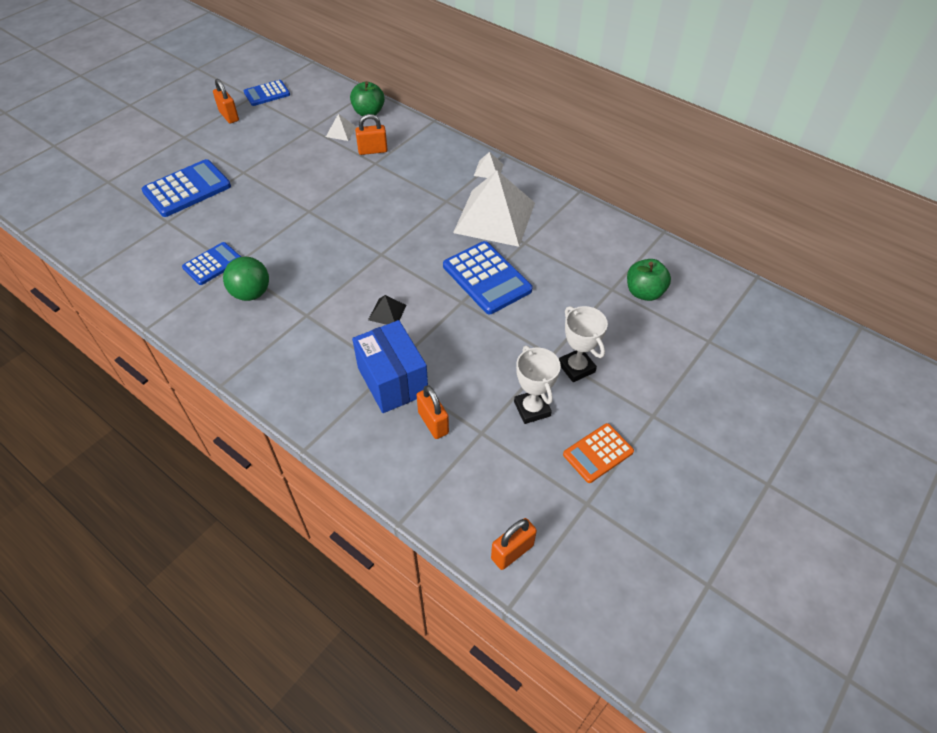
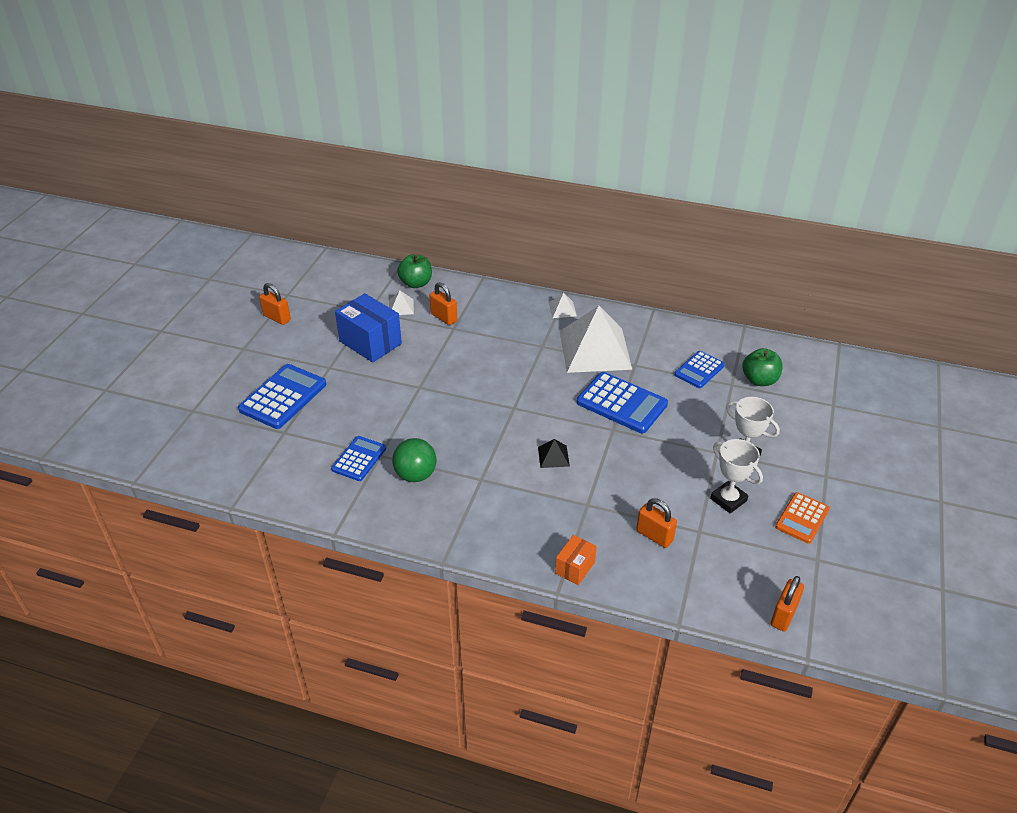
camera: 20 degrees left, 10 degrees down
(267, 94) = (301, 288): blue calculator -> blue calculator (699, 370)
(336, 430) = (575, 568): none -> orange box
(372, 151) = (444, 317): orange padlock -> orange padlock turned 75 degrees clockwise
(392, 381) = (597, 512): blue box -> blue box (370, 342)

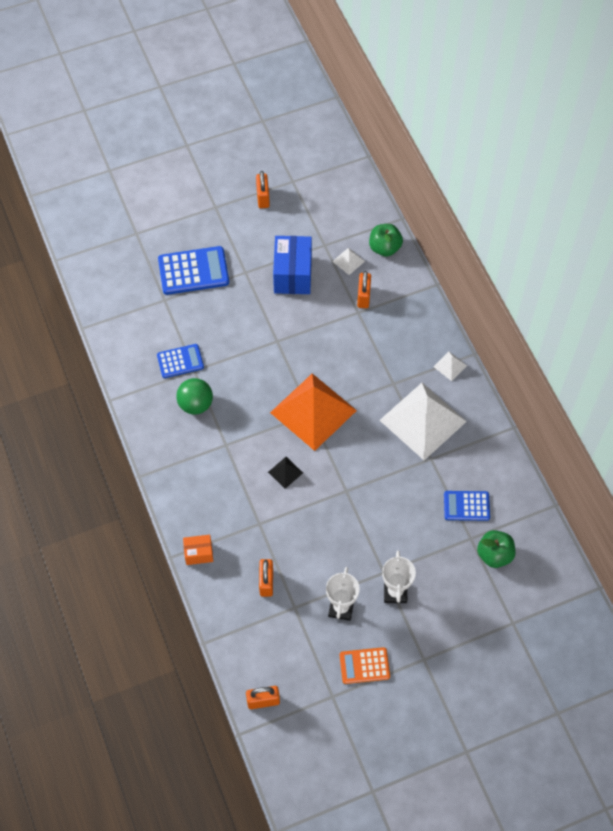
camera: 50 degrees right, 20 degrees up
(513, 404) = (313, 411): none -> orange pyramid
(621, 403) = (379, 478): blue calculator -> none

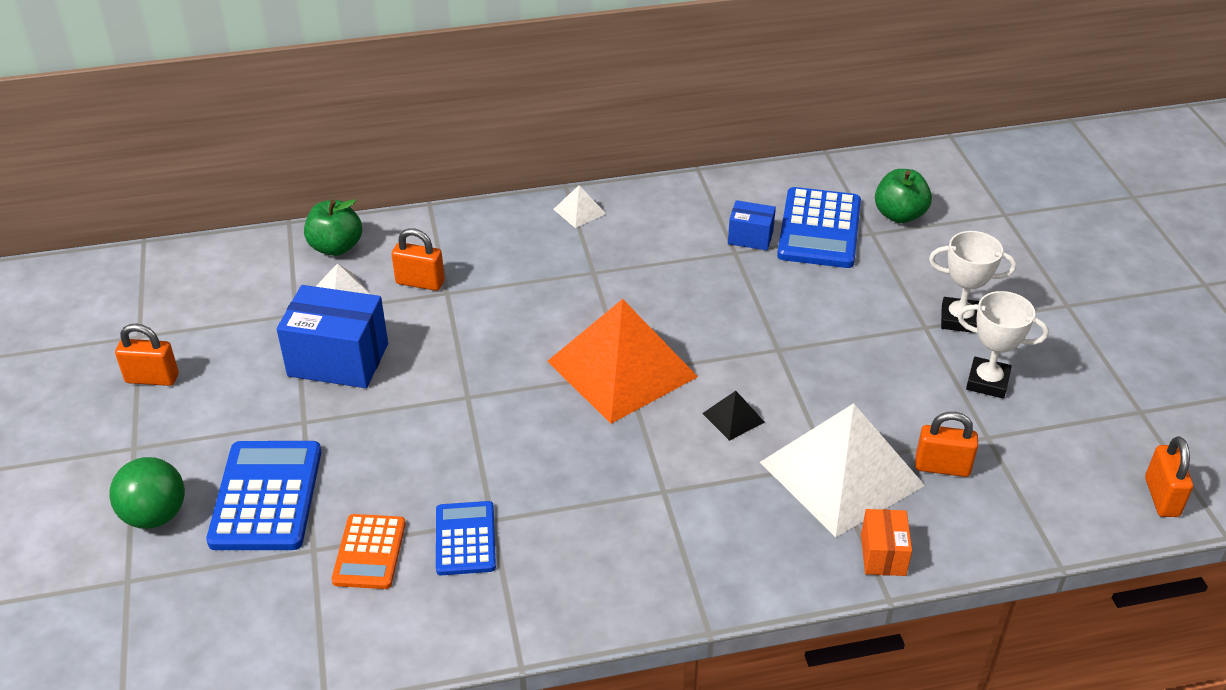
camera: 80 degrees left, 20 degrees down
(195, 404) = (568, 525): green ball -> green ball (155, 515)
(364, 666) = (1085, 368): orange calculator -> orange calculator (369, 552)
(423, 421) = (668, 251): white pyramid -> white pyramid (842, 473)
(447, 466) = (750, 237): none -> blue box
(466, 506) = (819, 229): blue calculator -> blue calculator, size x1.62

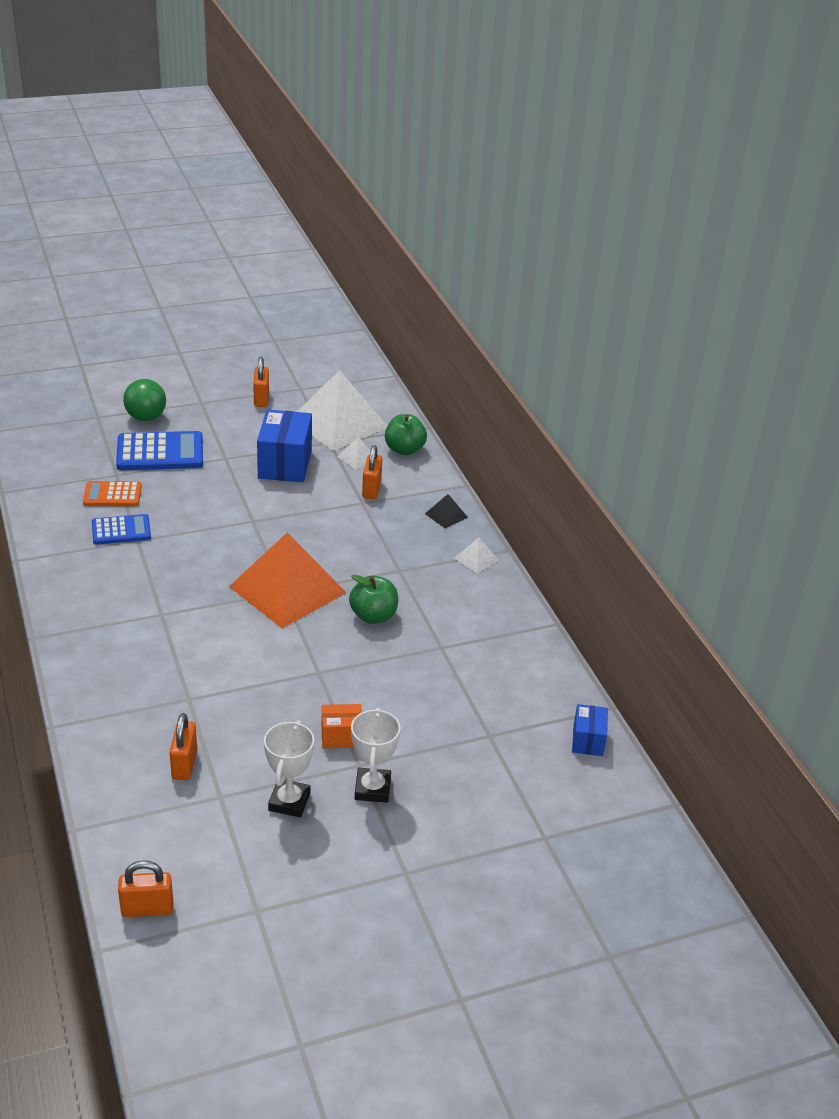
camera: 80 degrees right, 5 degrees down
(733, 417) = (237, 647): black pyramid -> black pyramid (446, 515)
(750, 237) = (463, 656): blue box -> blue box (588, 740)
(819, 229) = (486, 700): blue calculator -> none
(842, 473) = (177, 705): white pyramid -> white pyramid (338, 423)
(883, 555) = (94, 725): orange box -> orange box (341, 737)
(899, 215) = (522, 756): green apple -> green apple (373, 616)

